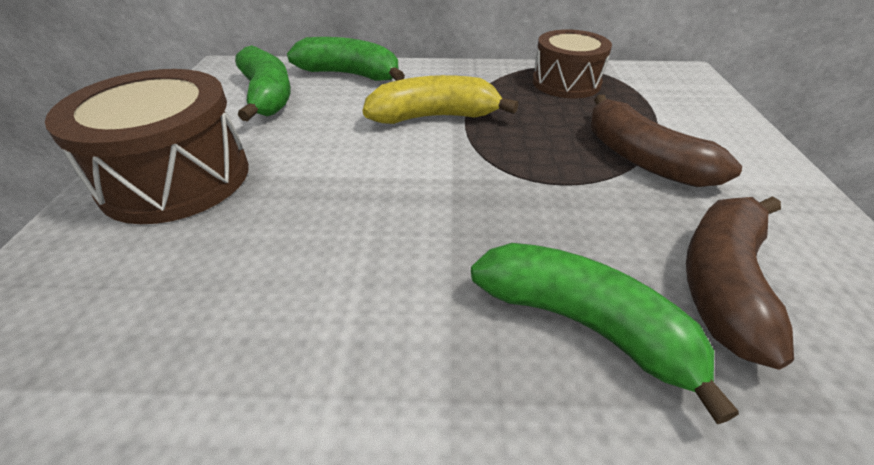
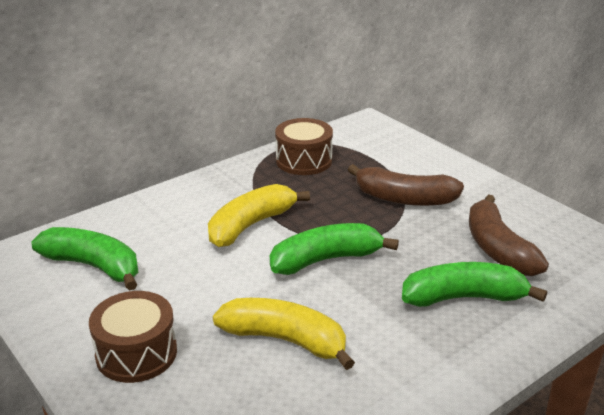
camera: 40 degrees left, 10 degrees down
(176, 178) = (136, 353): brown drum -> brown drum, size x0.66
(300, 242) = (285, 340): none -> yellow banana
(350, 74) = (134, 218): green banana -> green banana (326, 259)

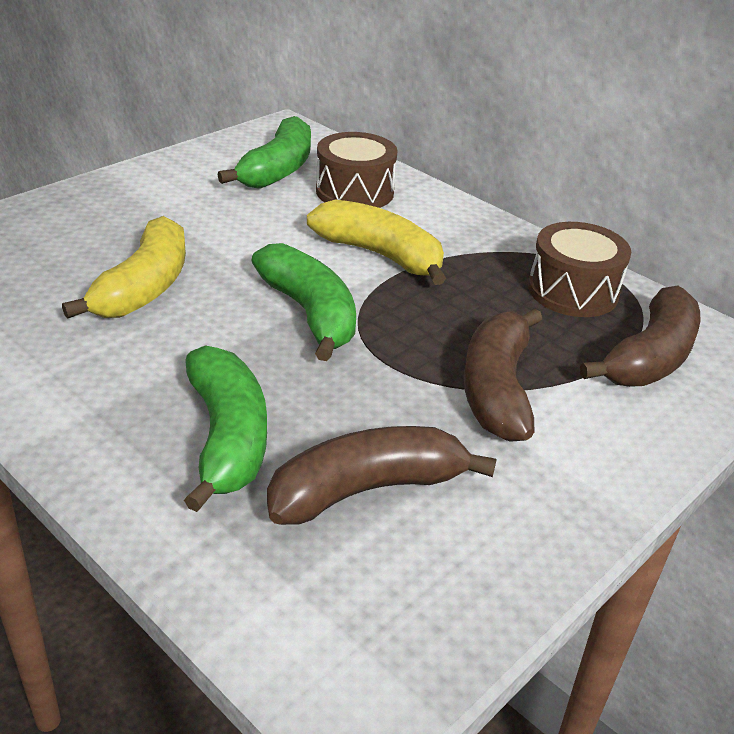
camera: 80 degrees right, 5 degrees up
(136, 353) = (133, 204): brown drum -> brown drum (354, 192)
(371, 149) = (650, 357): none -> brown banana

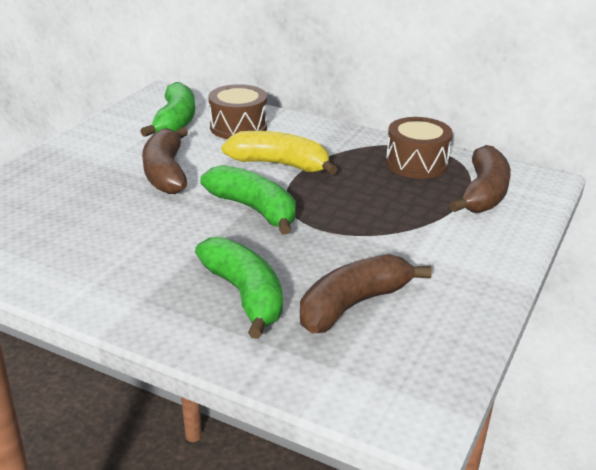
camera: 15 degrees left, 5 degrees down
(144, 287) = (128, 215): yellow banana -> none
(497, 389) = (401, 230): brown banana -> brown banana (166, 173)

